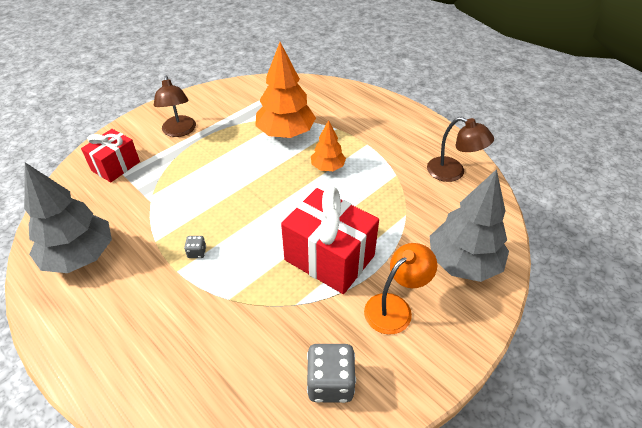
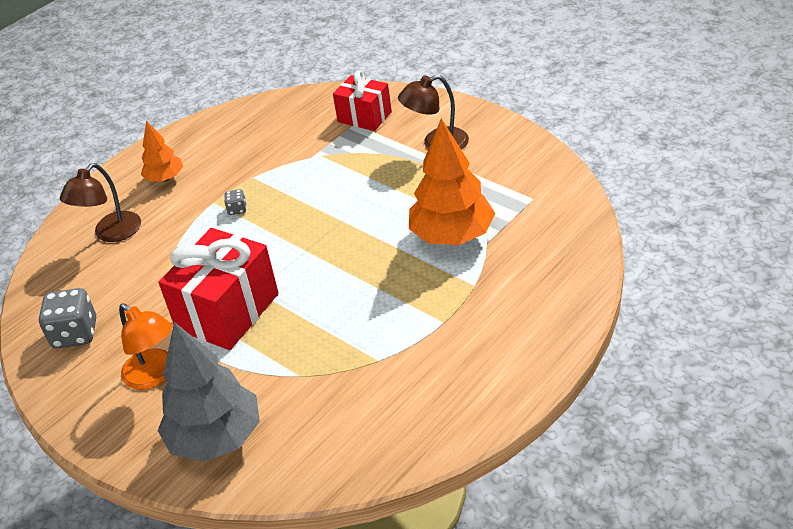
camera: 90 degrees right, 5 degrees down
(80, 256) = (234, 137): grey tree -> none
(327, 167) = (385, 288): orange tree -> orange tree (165, 178)
(453, 173) = (391, 426): brown lamp -> brown lamp (111, 233)

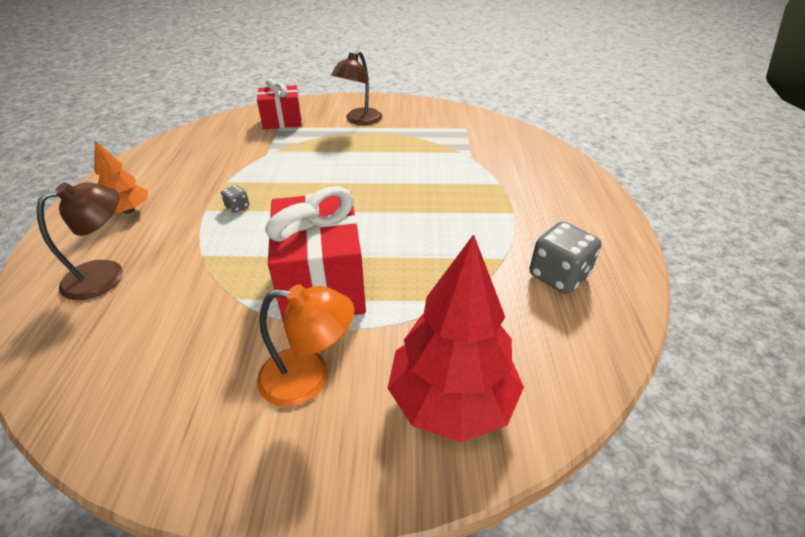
camera: 45 degrees left, 0 degrees up
(75, 334) = (153, 389): grey dice -> grey dice (558, 276)
(111, 233) = (106, 274): brown lamp -> brown lamp turned 120 degrees counterclockwise
(216, 438) = (451, 399): grey tree -> red tree
(452, 236) = (443, 163): orange tree -> none

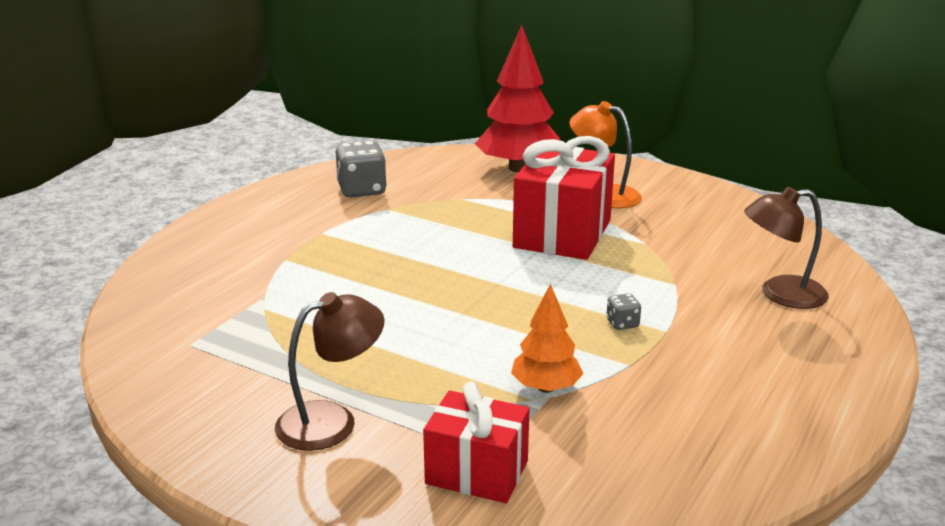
camera: 150 degrees left, 15 degrees down
(129, 210) = (774, 361): orange tree -> orange tree (546, 388)

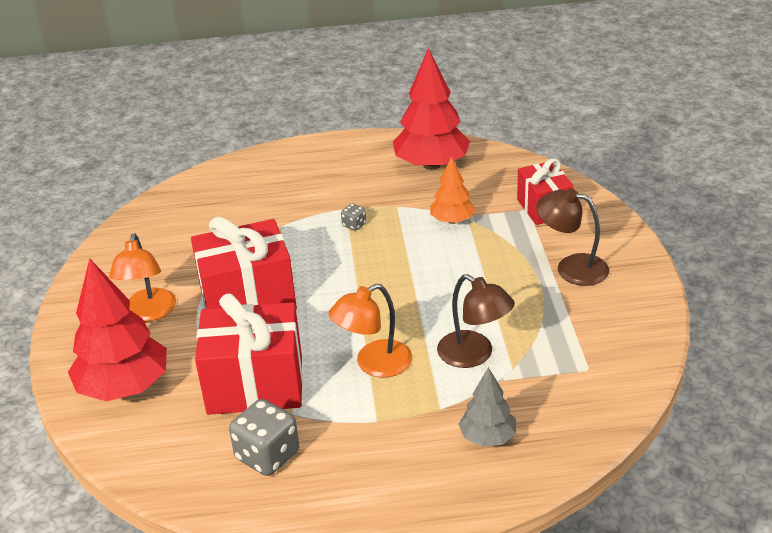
camera: 125 degrees left, 10 degrees up
(221, 264) = (487, 437): none -> grey tree
(383, 254) = (374, 364): none -> orange lamp
(442, 206) = (255, 385): none -> red gift
(709, 435) = (431, 165): none -> red tree
(780, 294) = (254, 189): brown lamp -> brown lamp (474, 355)

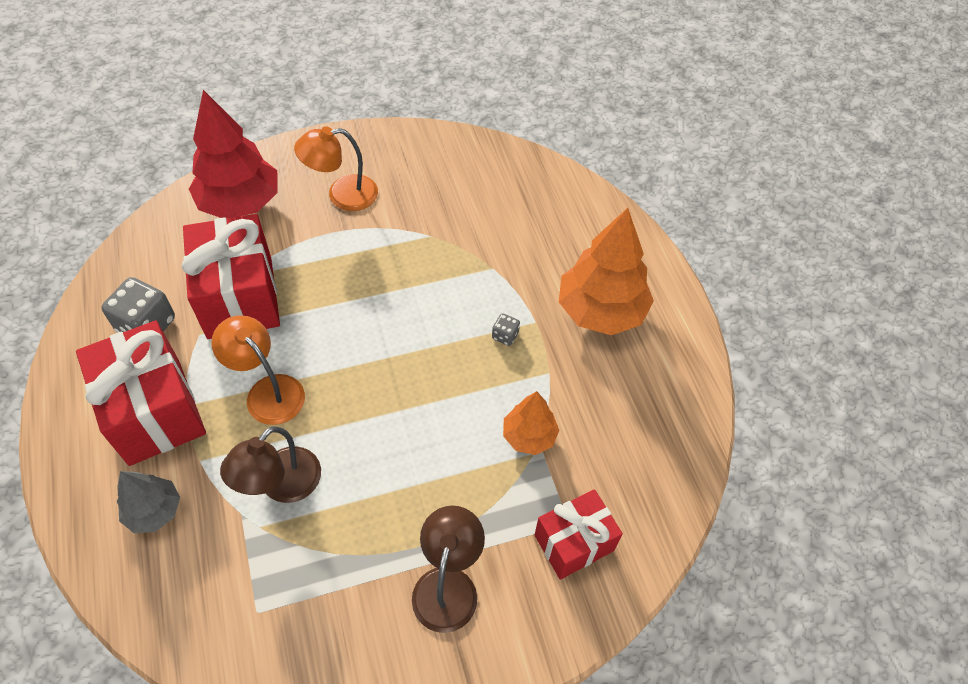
camera: 75 degrees right, 20 degrees up
(248, 300) = (366, 266): red gift -> red gift (154, 411)
(345, 176) = (601, 311): none -> orange tree
(431, 165) = (646, 399): red tree -> none

